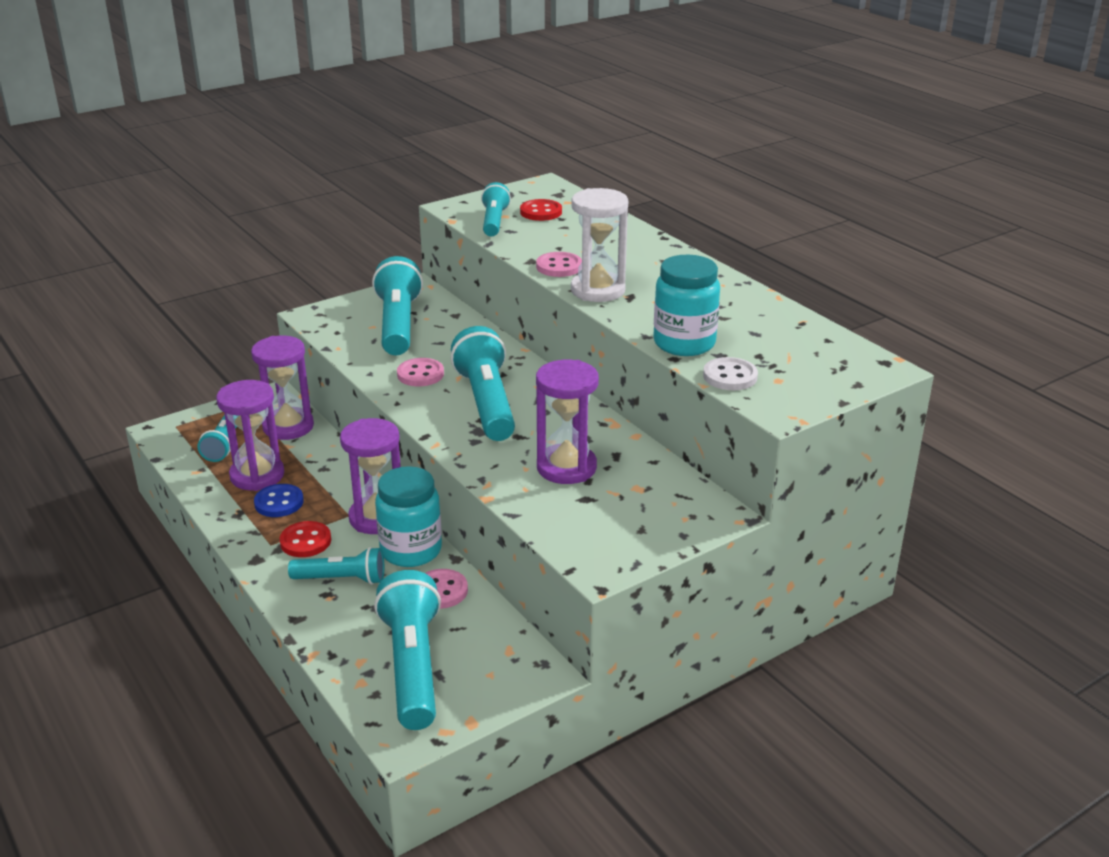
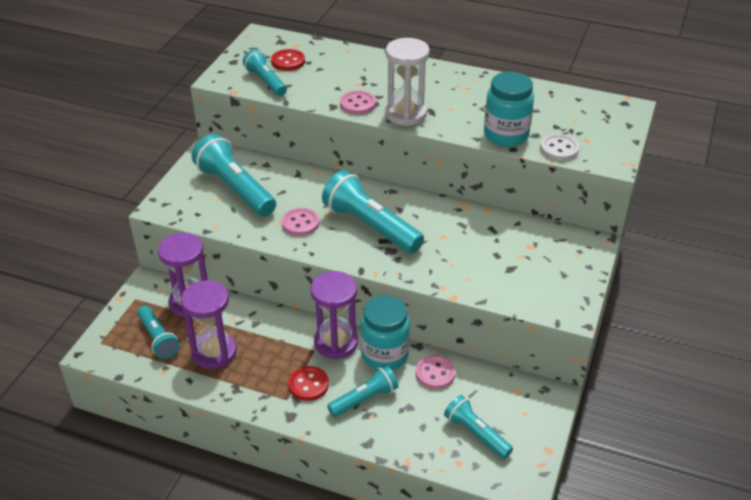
camera: 35 degrees left, 10 degrees up
(279, 502) = (255, 365): blue button -> none
(412, 666) = (476, 434): turquoise flashlight -> turquoise flashlight, size x0.60
(566, 467) = (474, 252): purple hourglass -> none

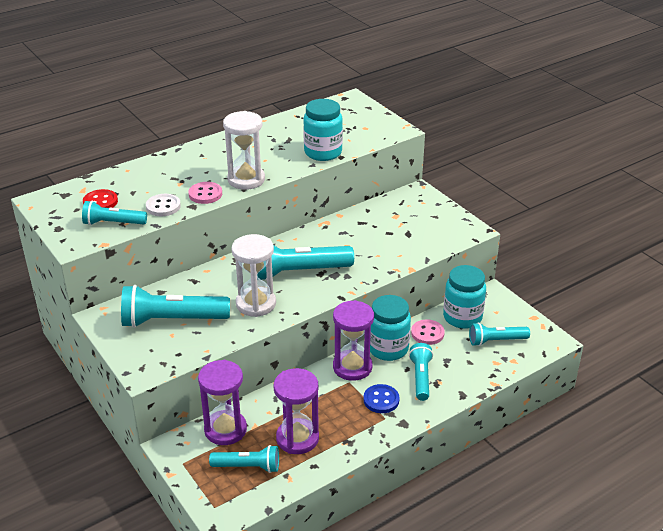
camera: 55 degrees left, 5 degrees down
(300, 223) = (256, 304): pink button -> white hourglass
(308, 384) = (381, 400): red button -> blue button
(487, 389) = (462, 317): none -> turquoise jar
(559, 149) = (362, 141): white button -> white button (163, 206)

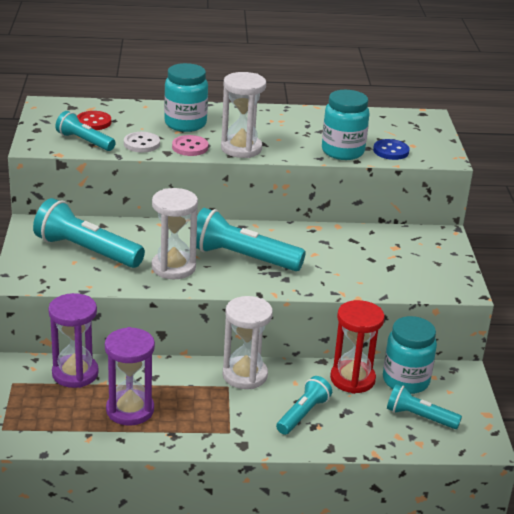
camera: 30 degrees right, 5 degrees down
(248, 466) = (63, 412): turquoise flashlight -> none
(352, 367) = (245, 375): purple hourglass -> white hourglass
(381, 400) = (242, 415): blue button -> blue button (391, 151)
(388, 348) = (297, 375): turquoise jar -> turquoise jar (185, 124)
(427, 333) = (352, 379): pink button -> red hourglass

